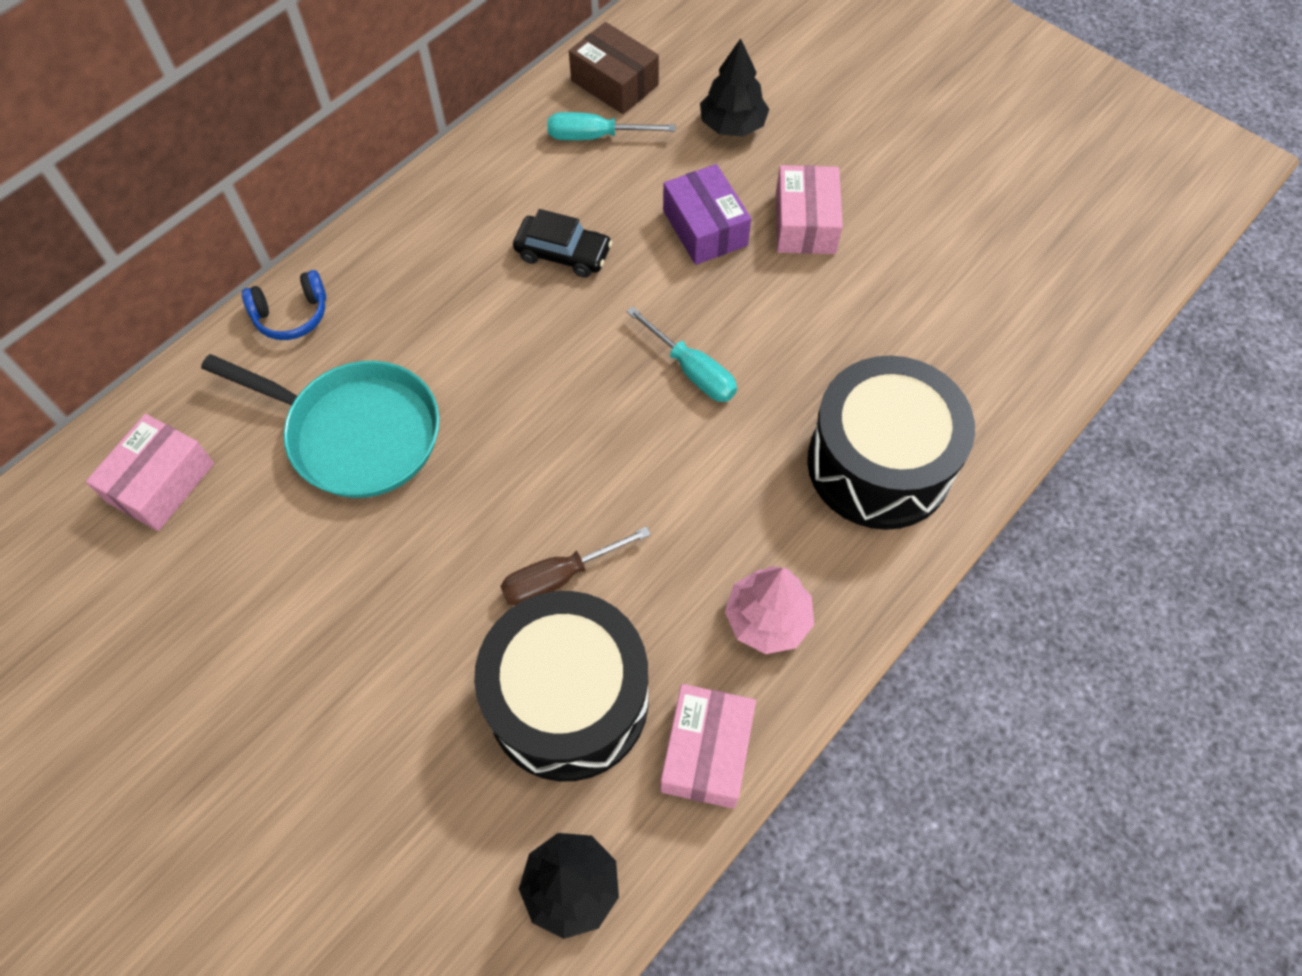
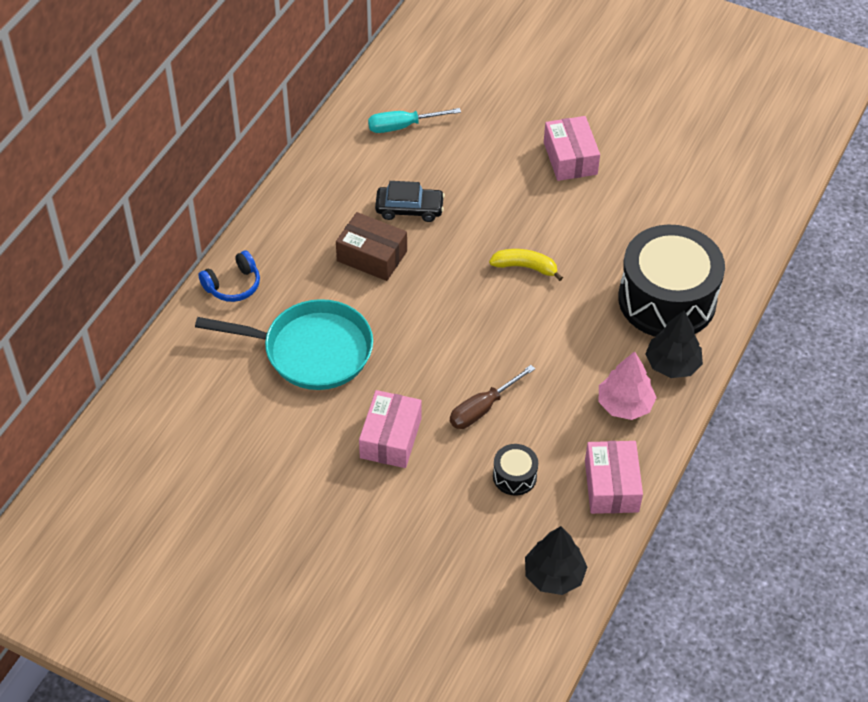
camera: 15 degrees left, 10 degrees down
(161, 483) = (189, 408): pink box -> pink box (391, 438)
(568, 700) = (514, 476): black drum -> black drum, size x0.42
(614, 83) = (403, 86): brown box -> brown box (372, 256)
(692, 370) = (525, 267): turquoise screwdriver -> yellow banana
(705, 228) = (502, 174): purple box -> none
(732, 125) = (497, 101): black tree -> black tree (672, 364)

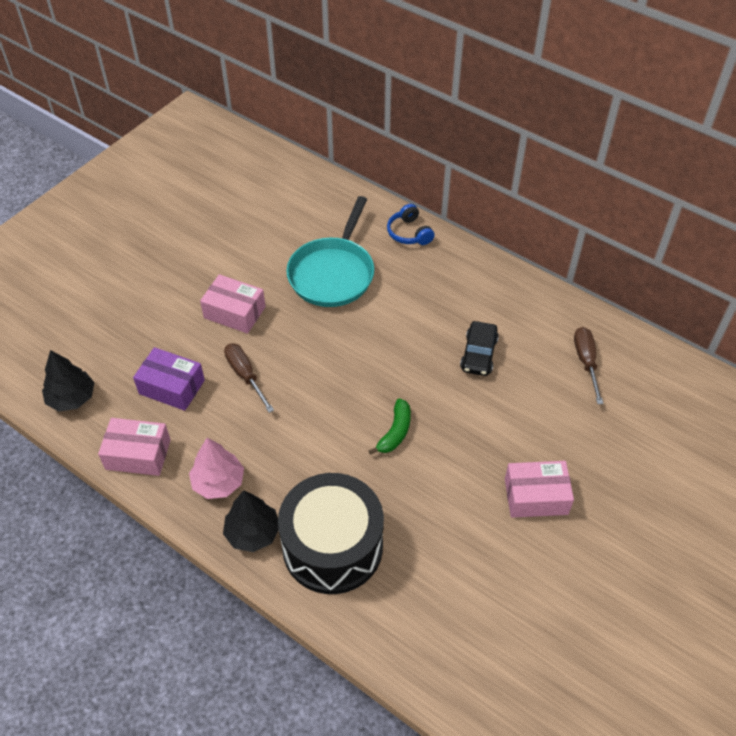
camera: 100 degrees right, 0 degrees up
(372, 256) = (426, 321): brown box -> none
(402, 126) = (586, 362): turquoise screwdriver -> brown screwdriver
(514, 476) = (172, 387): black drum -> purple box
(525, 267) = (395, 432): yellow banana -> green banana

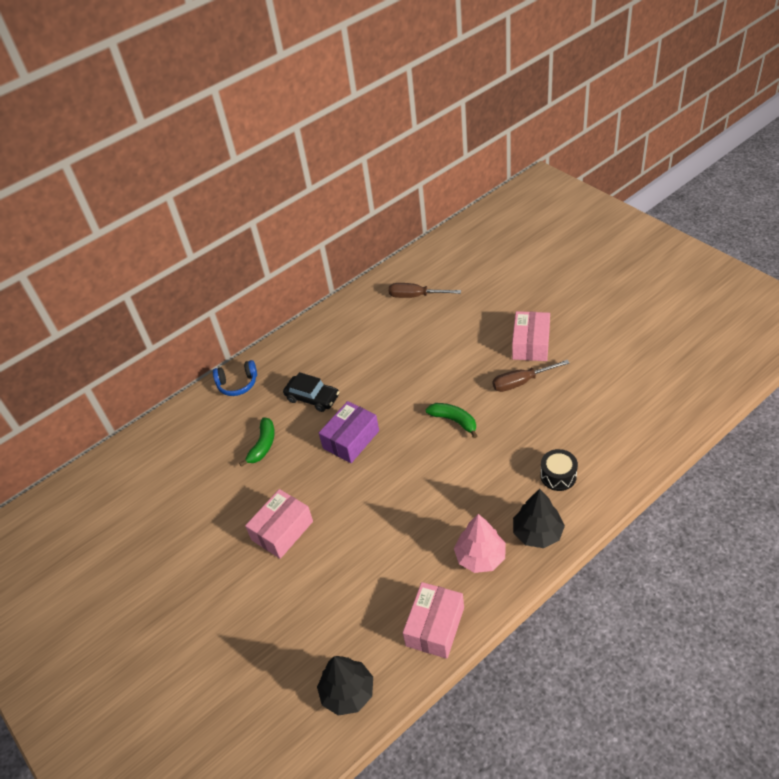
camera: 70 degrees left, 5 degrees down
(172, 387) = (360, 592): purple box -> purple box (351, 439)
(245, 375) = (364, 527): brown screwdriver -> brown screwdriver (521, 382)
(332, 546) = (558, 476): black drum -> black drum, size x0.42
(333, 273) = (263, 445): turquoise pan -> green banana
(479, 354) = (389, 356): black car -> black car (312, 398)

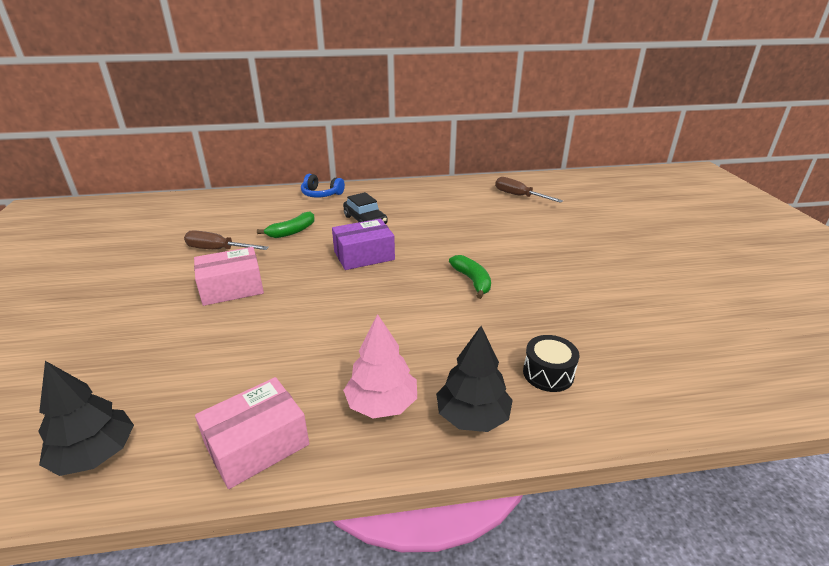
camera: 25 degrees right, 15 degrees down
(521, 382) = (571, 281): brown screwdriver -> brown screwdriver (218, 250)
(531, 344) = (606, 259): pink box -> none

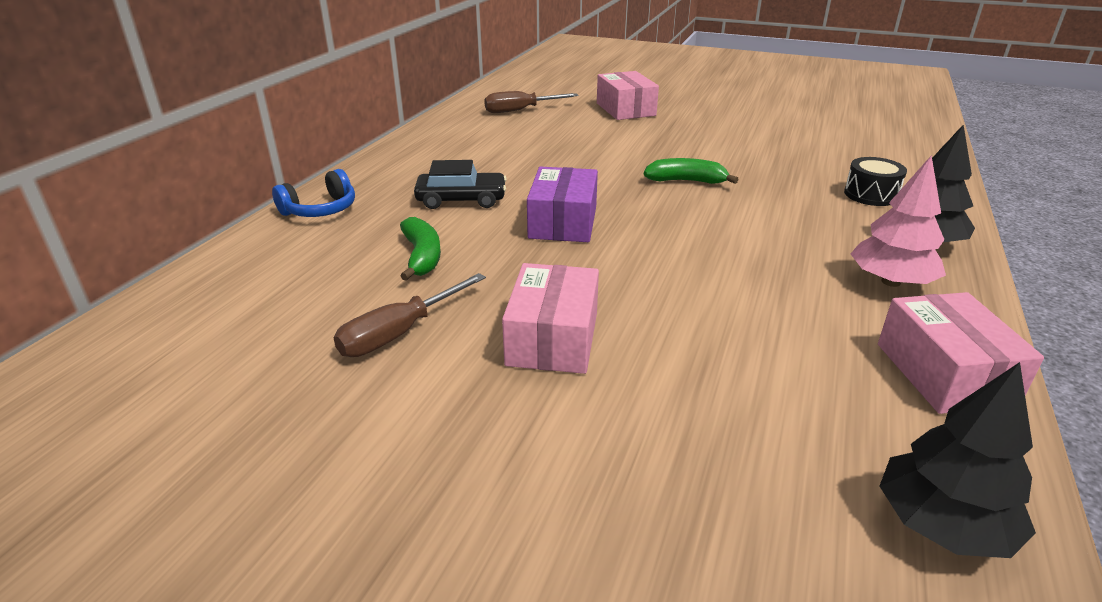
camera: 60 degrees left, 0 degrees up
(579, 227) = (625, 109): none -> pink box

